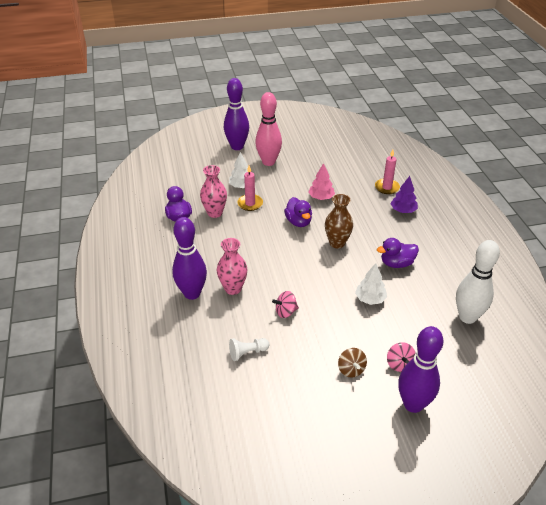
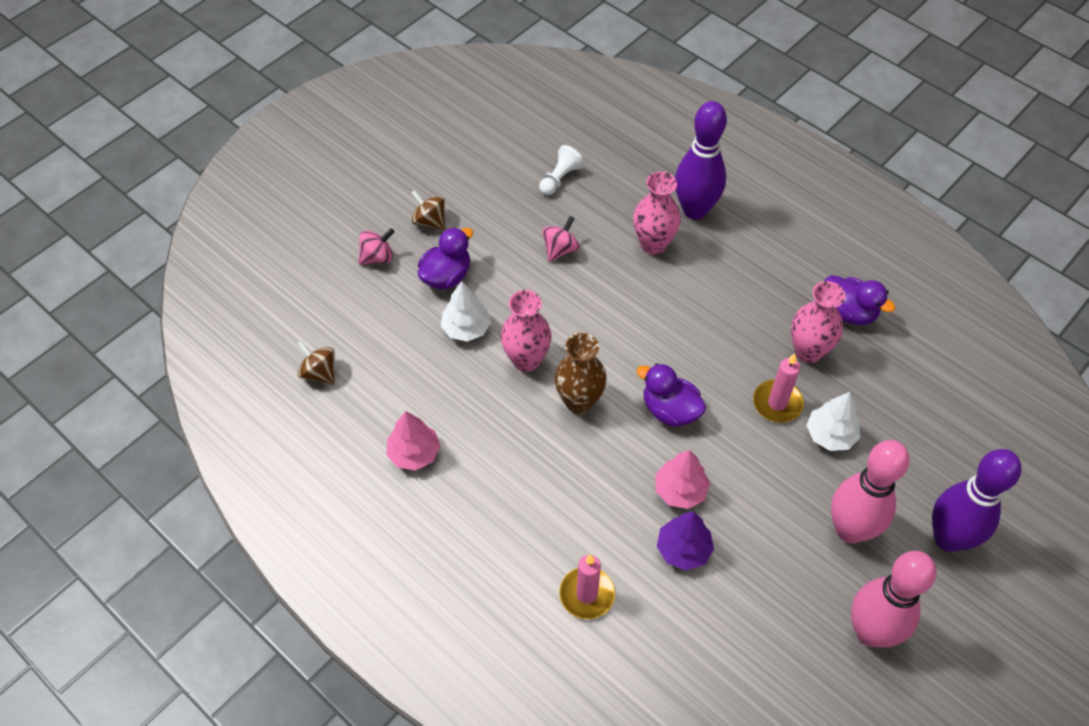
camera: 145 degrees right, 15 degrees up
(292, 141) = (870, 632): none -> pink bowling pin
(349, 270) = (526, 360): none -> pink vase
(396, 263) = (465, 413): purple duck -> purple duck (446, 276)
(399, 364) = (377, 257): pink spinning top -> pink spinning top turned 105 degrees clockwise
(403, 210) = (521, 544): purple tree -> purple tree (683, 549)
(413, 404) = (338, 220): purple bowling pin -> none
(432, 260) = (414, 453): none -> pink tree
(467, 317) = (319, 372): white bowling pin -> brown spinning top

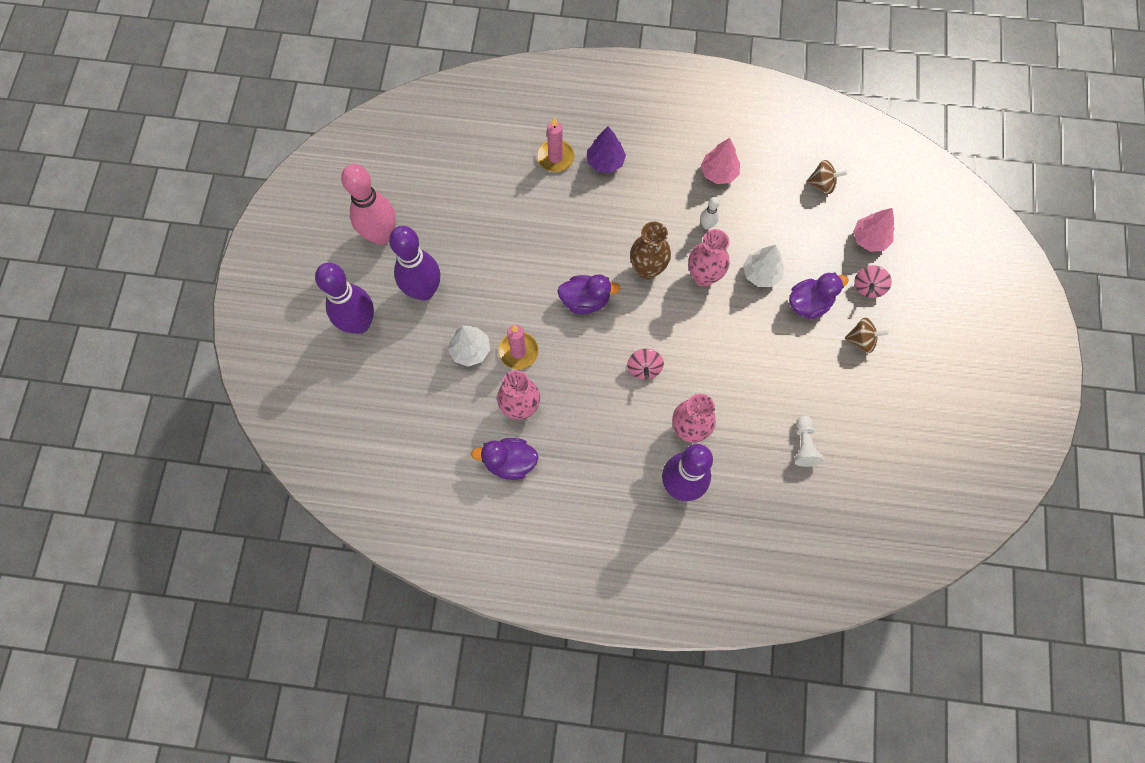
camera: 145 degrees right, 15 degrees up
(446, 276) = (809, 303): purple duck -> purple duck turned 120 degrees counterclockwise
(478, 406) = (706, 225): none -> white bowling pin
(560, 249) = (751, 379): pink spinning top -> pink spinning top (644, 368)
(680, 490) = (543, 251): pink tree -> pink tree (870, 239)
(683, 549) = (517, 216): purple tree -> purple tree (605, 161)
(850, 530) = (424, 290): pink bowling pin -> purple bowling pin

